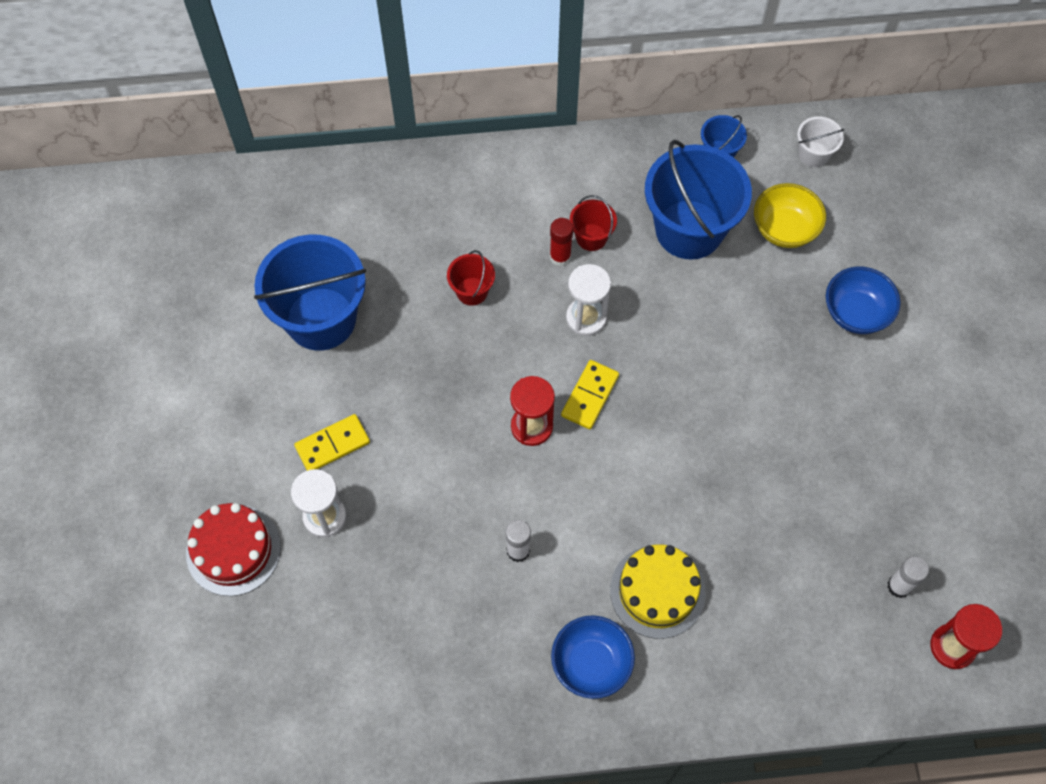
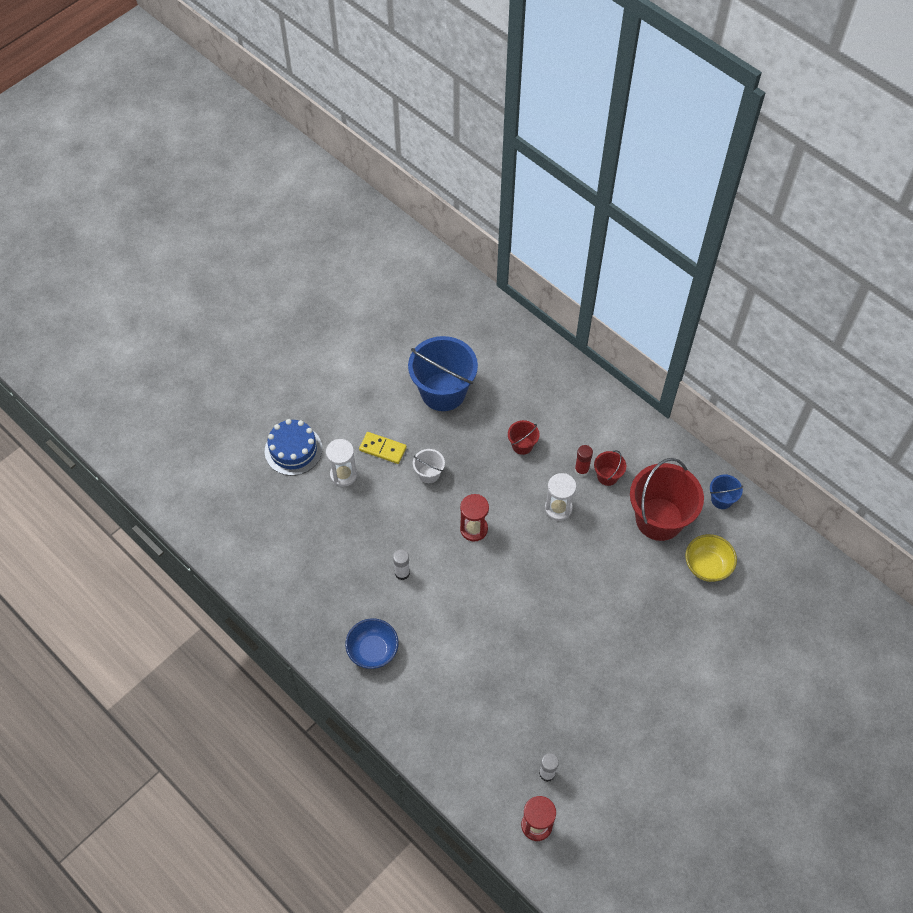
camera: 50 degrees right, 5 degrees down
(233, 550) = (293, 450): red cake -> blue cake
(590, 396) = (516, 543): yellow domino -> none
(657, 591) = (438, 654): yellow cake -> none
(689, 229) = (659, 519): blue bucket -> red bucket
(813, 154) = (770, 547): white bucket -> white bucket (429, 474)
(856, 313) = (691, 638): blue bowl -> none

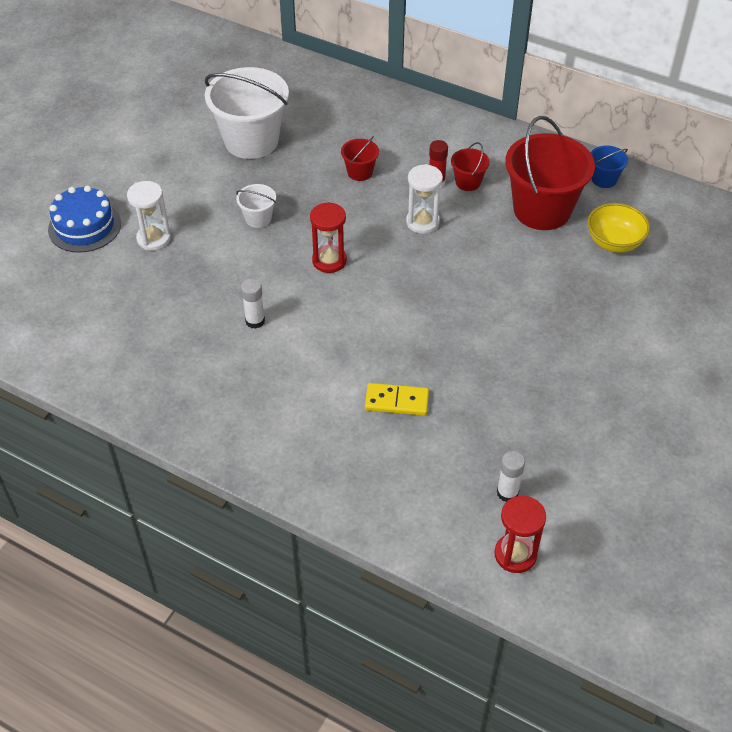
camera: 15 degrees left, 10 degrees down
(373, 650) = (241, 409): blue bowl -> none
(383, 449) = (195, 205): yellow domino -> yellow domino (396, 401)
(443, 392) = (251, 141): blue bucket -> white bucket

